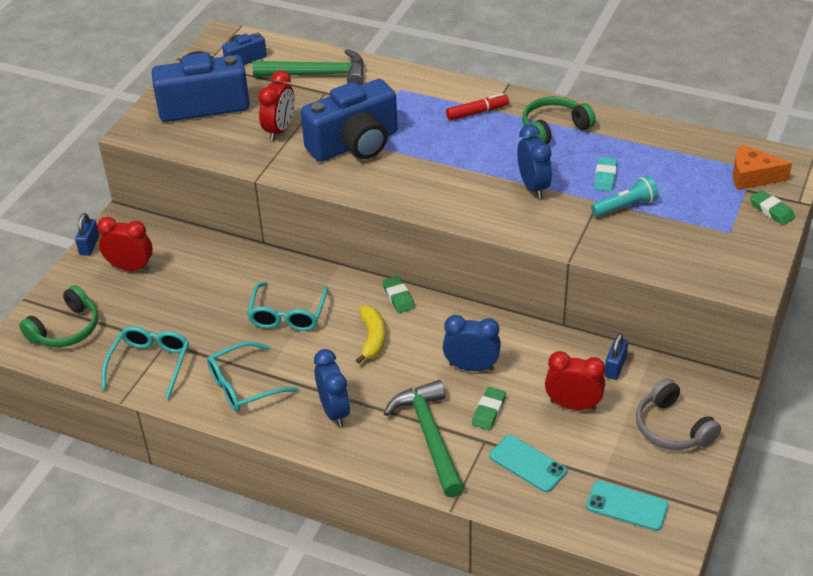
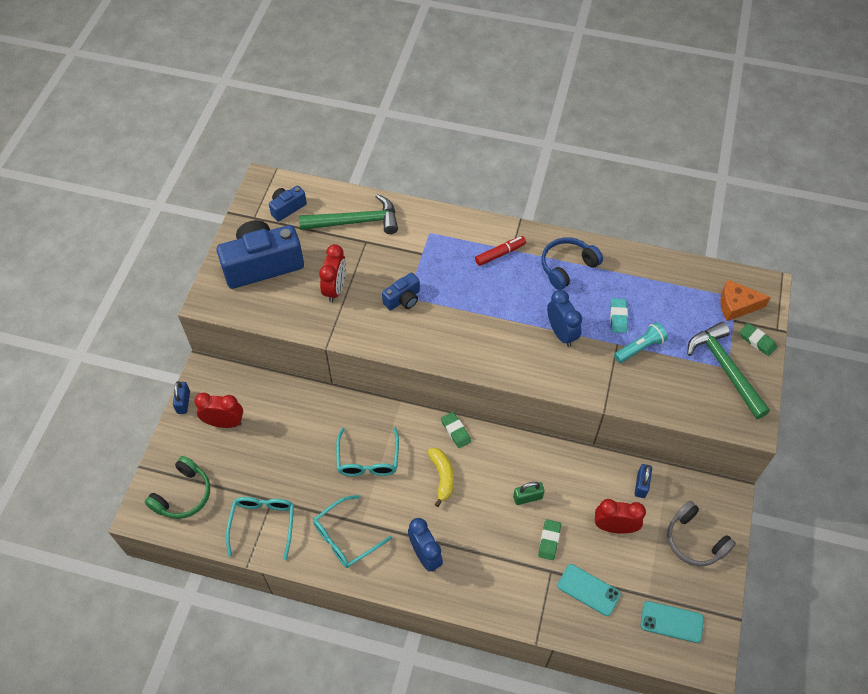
camera: 10 degrees left, 15 degrees up
(354, 144) = (403, 299): blue camera -> blue camera, size x0.49
(429, 436) = (506, 571): green hammer -> green hammer (725, 368)
(471, 367) = (527, 497): blue clock -> green padlock
(554, 129) = (567, 267): green headphones -> blue headphones

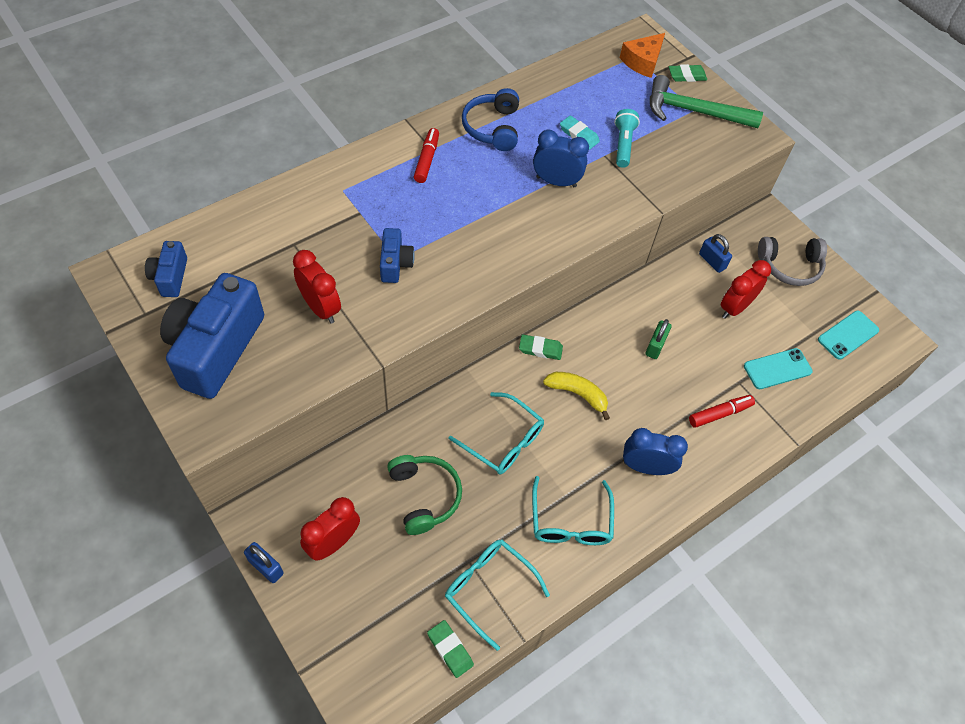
camera: 55 degrees left, 0 degrees up
(183, 495) = (381, 648): green headphones -> green headphones (424, 496)
(356, 221) = (260, 234): green hammer -> none
(511, 575) = (720, 414): none -> red marker
(549, 540) = (709, 362): green eraser -> green eraser (450, 649)

